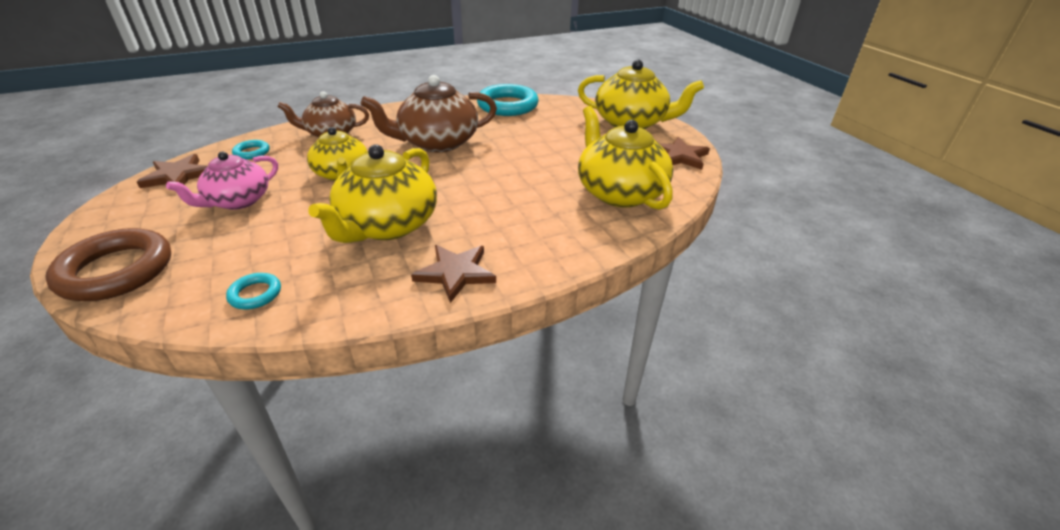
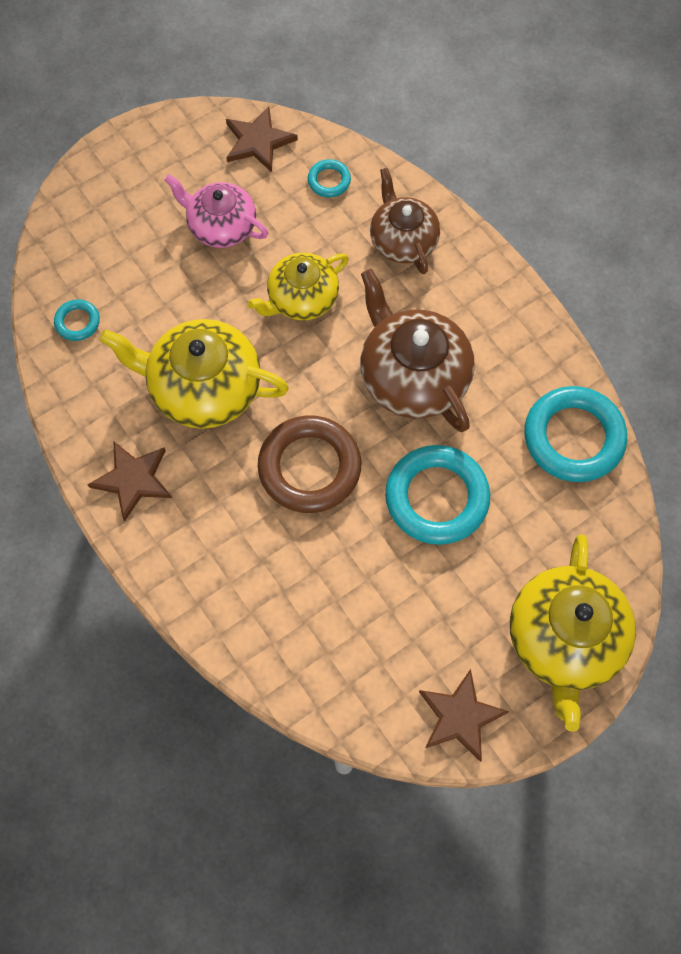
camera: 80 degrees right, 30 degrees up
(116, 271) = (92, 198): brown ring -> brown ring (309, 467)
(529, 146) = (436, 498): none -> turquoise ring
(619, 192) = (331, 632): yellow teapot -> none

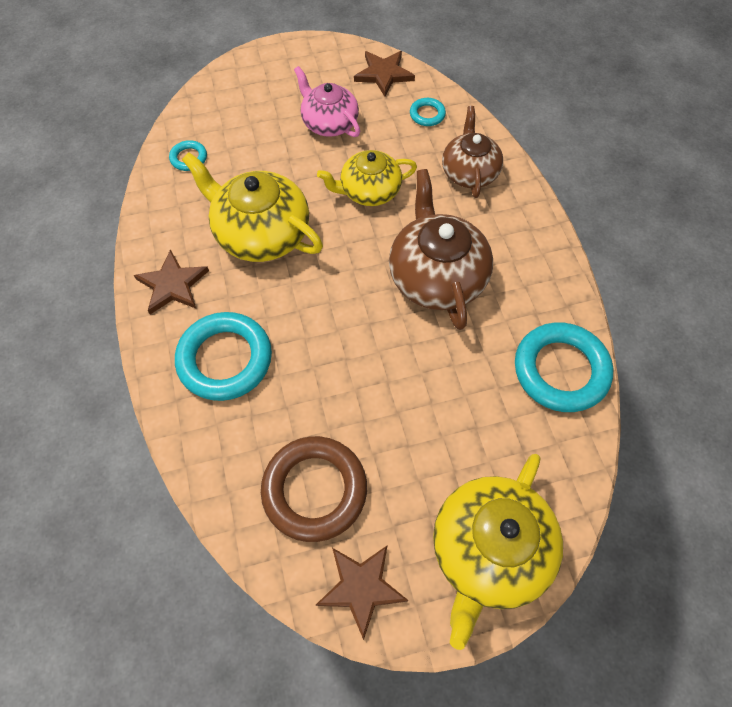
camera: 20 degrees right, 5 degrees down
(309, 467) = (319, 321): brown ring -> brown ring (314, 490)
(436, 498) = (417, 381): turquoise ring -> turquoise ring (225, 359)

